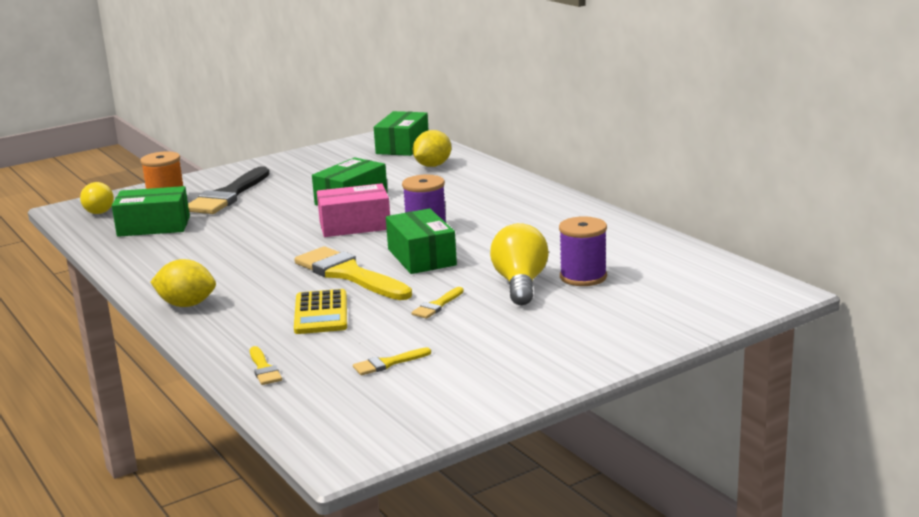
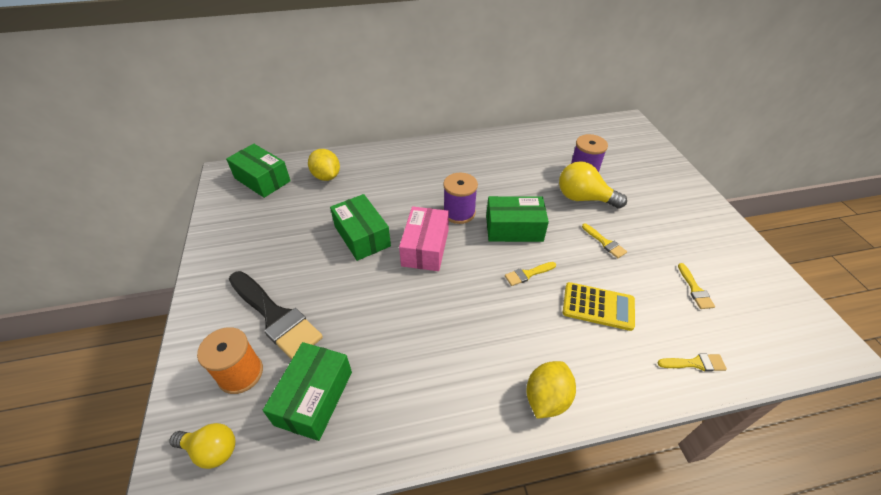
camera: 70 degrees left, 25 degrees up
(348, 274) = (528, 274): yellow brush -> yellow brush, size x0.45

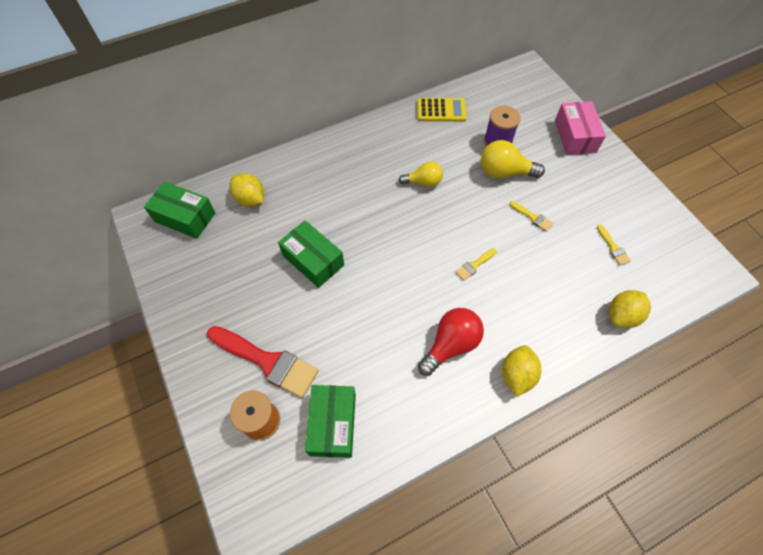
camera: 15 degrees left, 15 degrees up
(211, 450) = (268, 489): yellow light bulb -> yellow light bulb (423, 182)
(275, 316) = (267, 361): black brush -> red brush
(425, 247) = (376, 259): pink box -> pink box (575, 136)
(459, 213) = (395, 214): purple spool -> none
(477, 346) = (451, 345): none -> red light bulb
(514, 228) = (450, 220): green box -> none
(598, 306) = (539, 283): yellow calculator -> yellow calculator (441, 110)
(695, 363) = (621, 316): yellow brush -> yellow lemon

